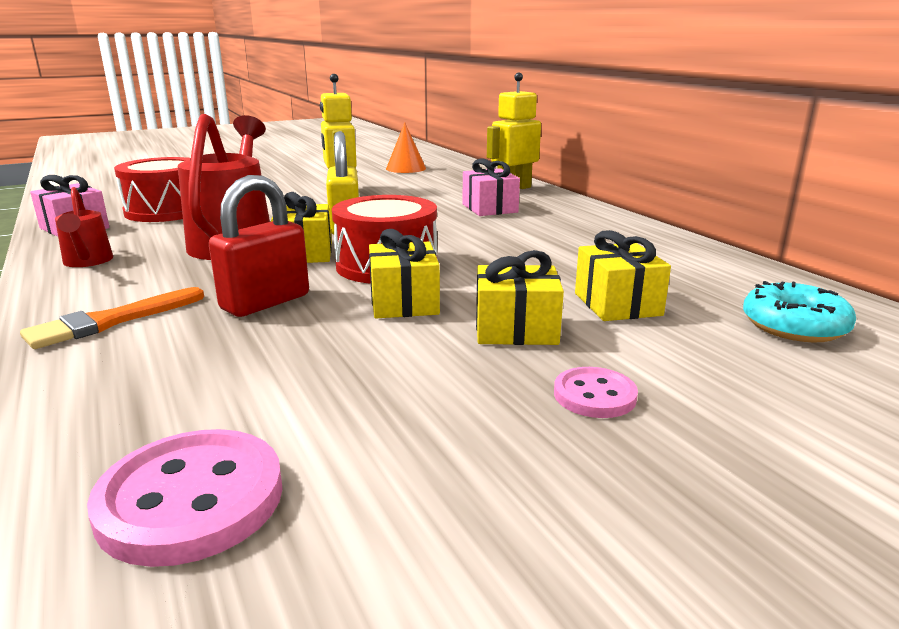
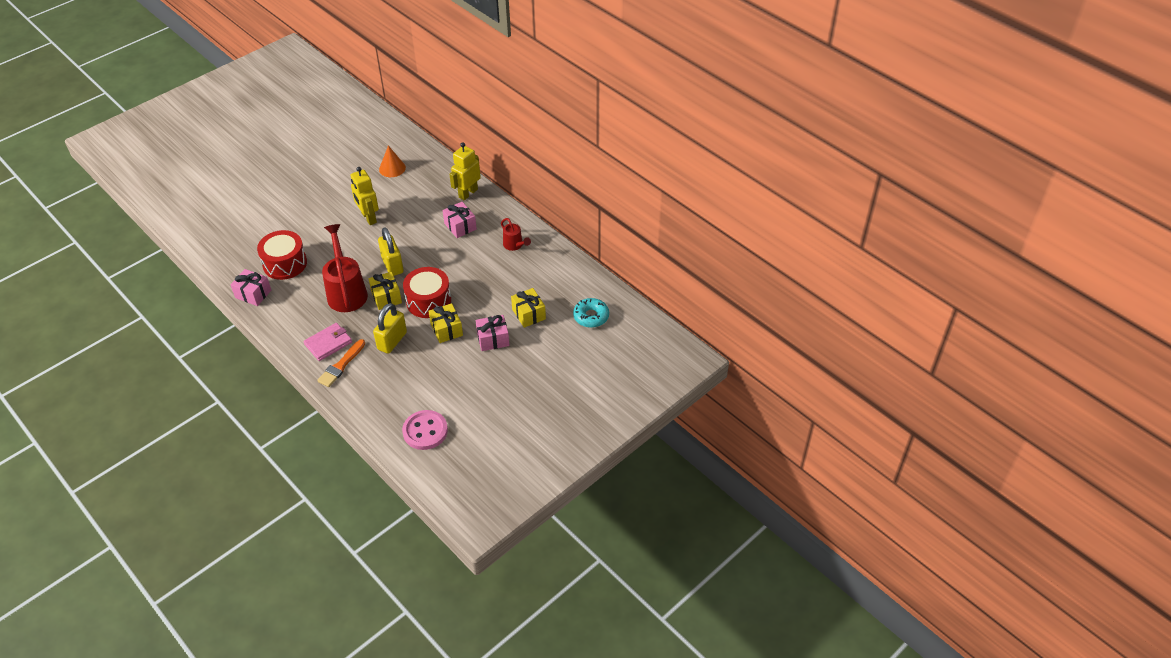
camera: 15 degrees left, 25 degrees up
(87, 262) = (291, 325): red watering can -> red watering can (514, 245)
(125, 289) = (328, 343): none -> pink wallet
(265, 302) = (392, 341): red padlock -> yellow padlock
(516, 329) = (493, 339): yellow gift -> pink gift
(594, 395) = (522, 370): pink button -> none

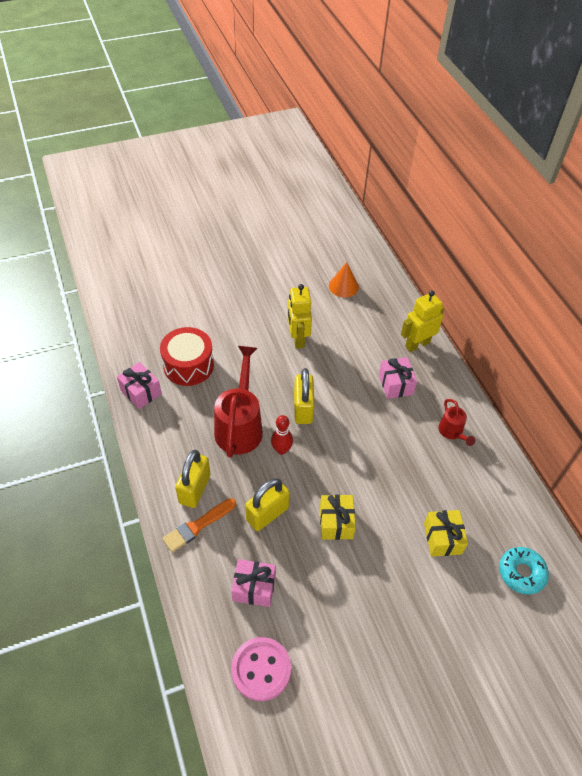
camera: 20 degrees right, 5 degrees up
(328, 343) = (194, 489): pink wallet -> yellow padlock
(386, 297) = (281, 450): yellow gift -> red bowling pin
(428, 301) = (328, 473): red drum -> none
(493, 339) = (387, 559): pink gift -> pink gift (254, 588)

